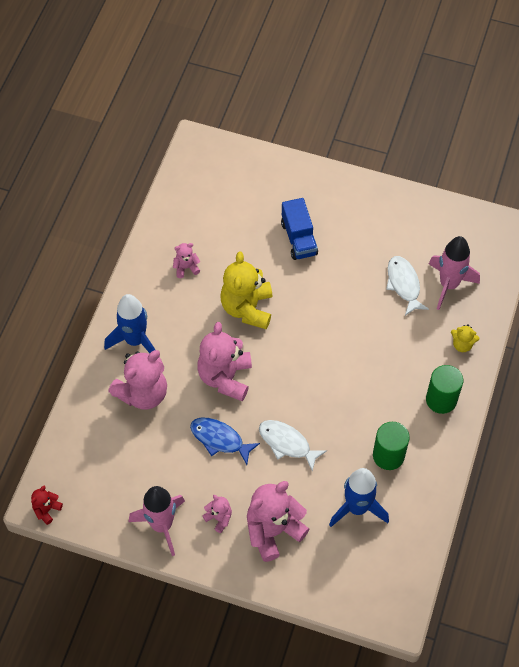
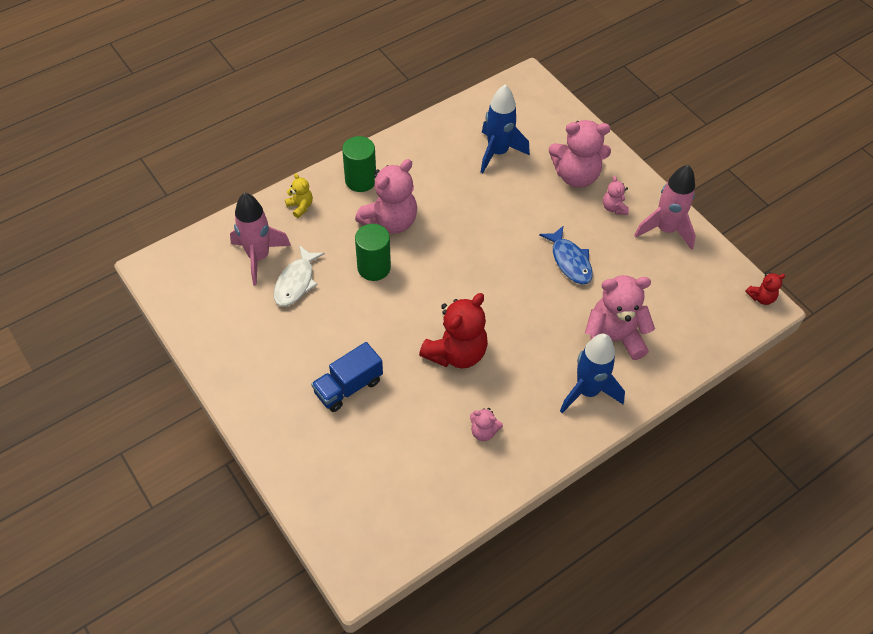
camera: 145 degrees left, 5 degrees down
(225, 377) = (526, 306): pink teddy bear -> pink teddy bear (390, 221)
(247, 308) = (456, 353): yellow teddy bear -> red teddy bear
(287, 443) = (515, 225): white fish -> none
(299, 238) = (348, 387): blue truck -> blue truck turned 150 degrees counterclockwise
(388, 455) = (441, 170): green cylinder -> green cylinder (374, 267)

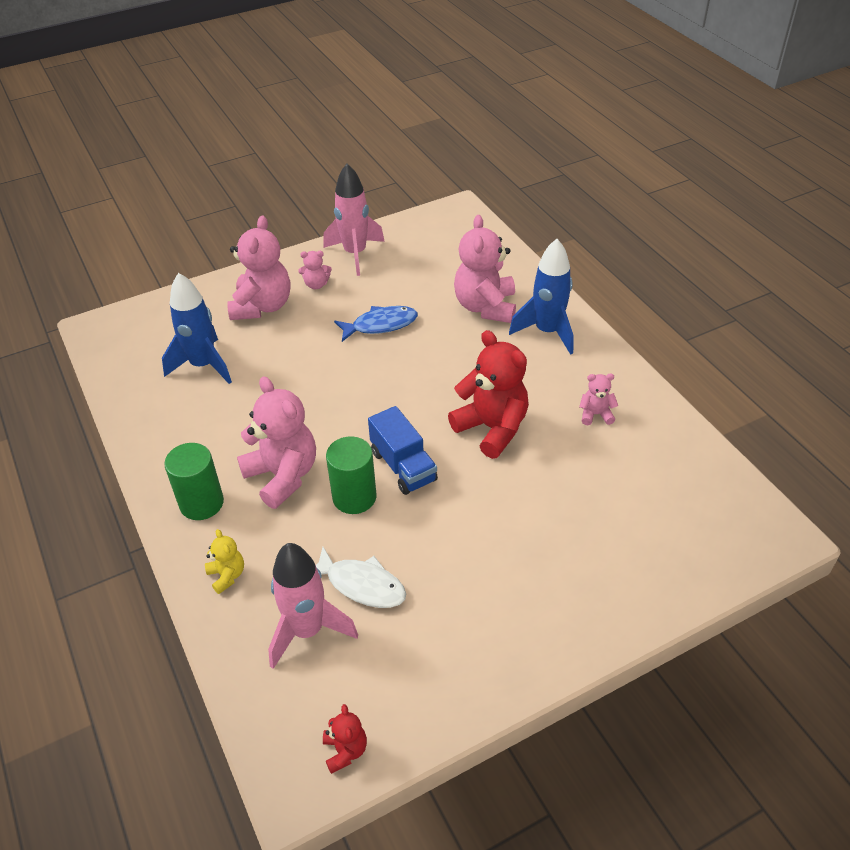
camera: 80 degrees left, 10 degrees down
(300, 206) = (227, 575): yellow teddy bear -> yellow teddy bear turned 90 degrees clockwise
(348, 387) = (534, 533): blue truck -> blue truck (403, 466)
(483, 431) = (595, 414): pink teddy bear -> pink teddy bear turned 120 degrees counterclockwise
(761, 297) = (449, 209): red teddy bear -> red teddy bear (345, 751)

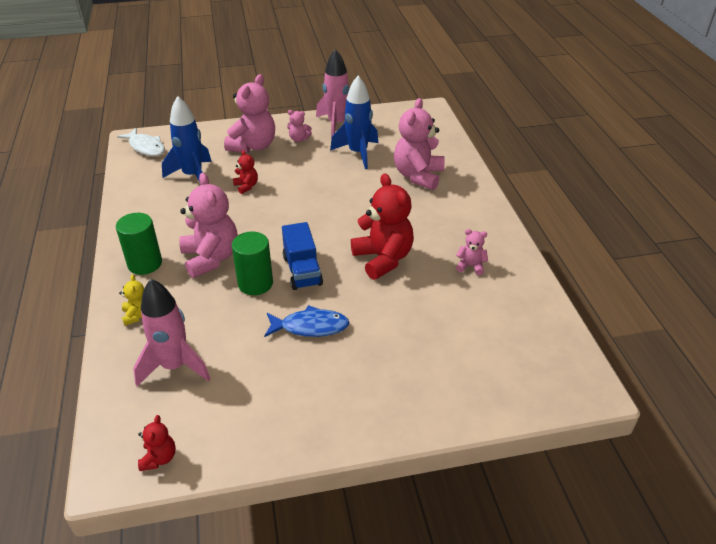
camera: 15 degrees right, 5 degrees down
(280, 365) = (246, 186): none -> red teddy bear
(362, 585) = (230, 344): white fish -> white fish (146, 147)
(381, 325) = (332, 173): blue fish -> blue fish (310, 327)
(547, 332) = (458, 201): blue rocket -> blue rocket (358, 153)

